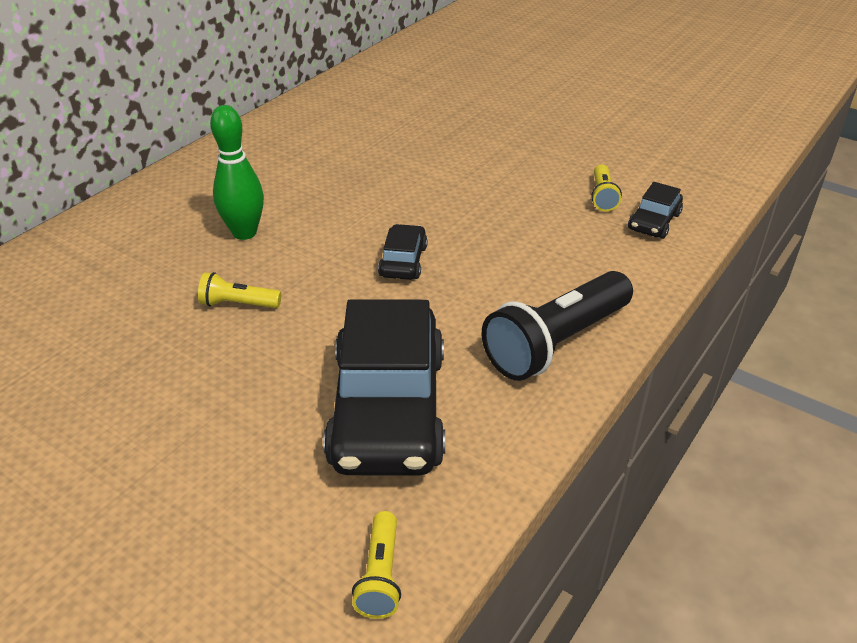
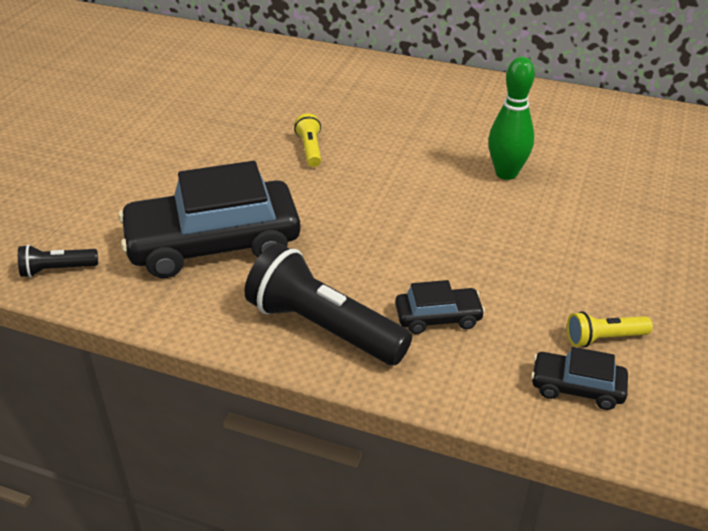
camera: 75 degrees right, 0 degrees up
(244, 233) = (401, 130): green bowling pin -> green bowling pin (506, 173)
(380, 575) = (57, 270): yellow flashlight -> black flashlight
(403, 261) = (404, 217): black car -> black car (438, 317)

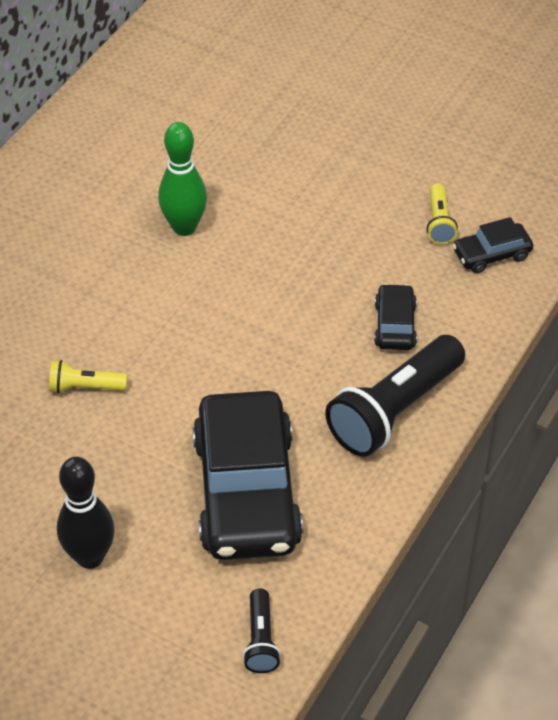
camera: 80 degrees left, 10 degrees up
(145, 174) = (90, 557): none -> black bowling pin
(577, 387) = (491, 254): black car -> black car turned 45 degrees clockwise

